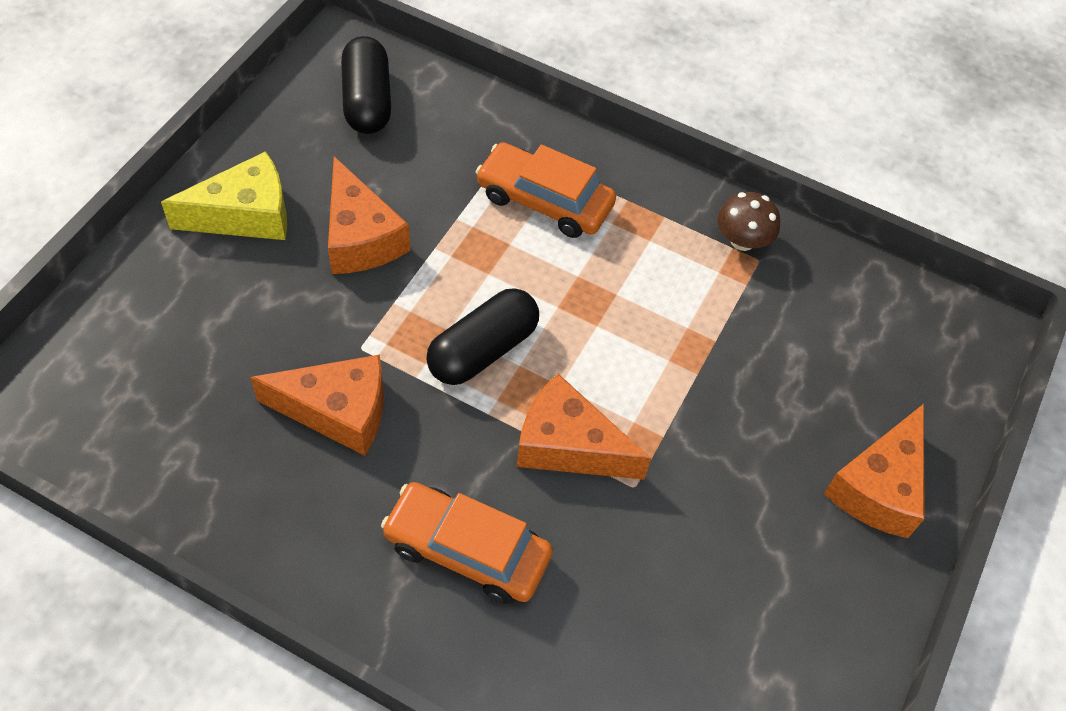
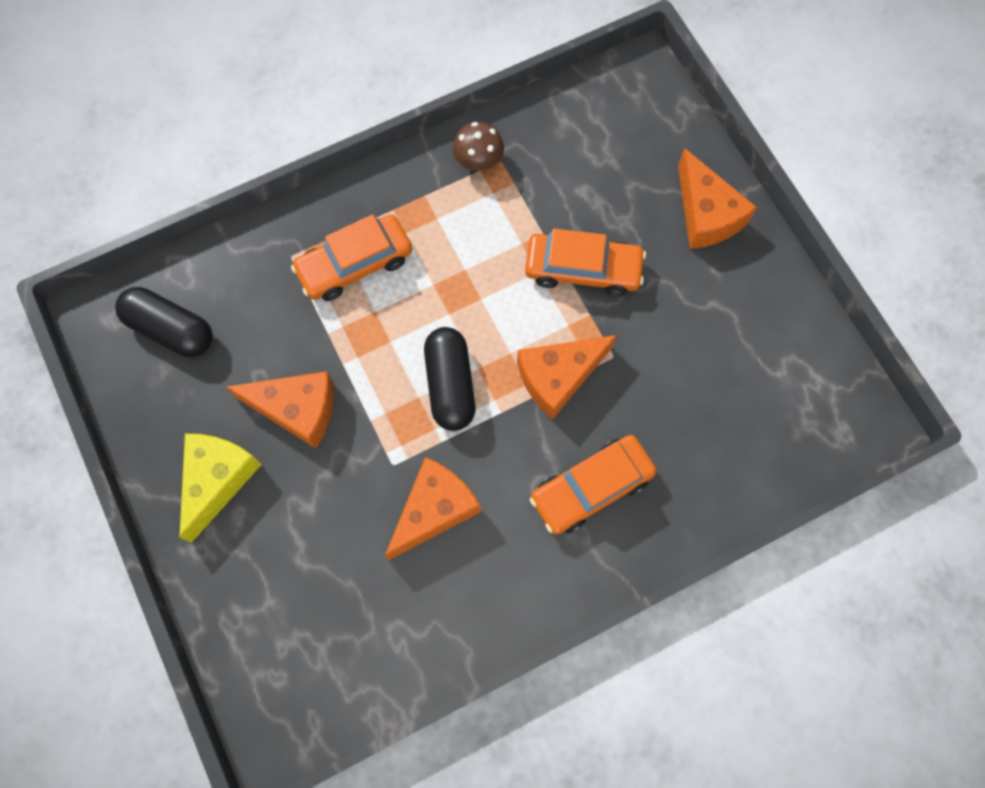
camera: 50 degrees left, 15 degrees up
(708, 400) = (583, 269): none -> orange car

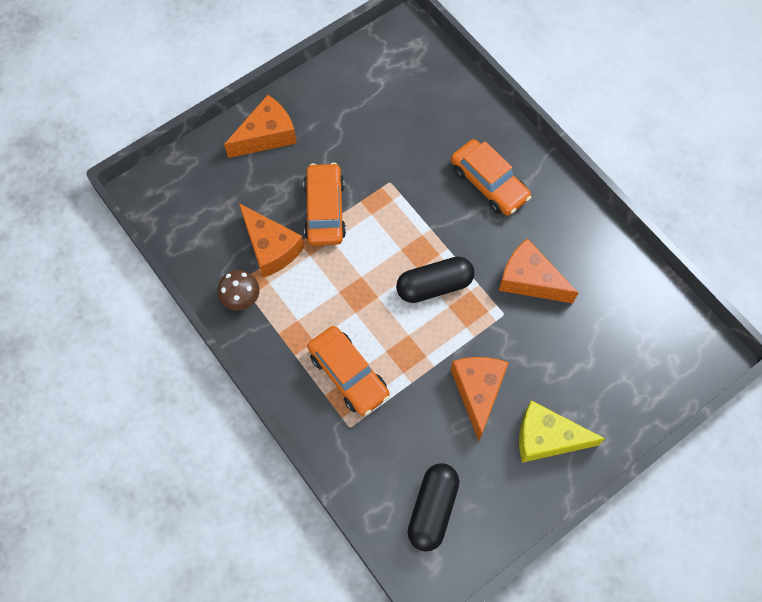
camera: 100 degrees left, 5 degrees down
(558, 377) = (413, 215): orange cheese -> orange cheese (271, 248)

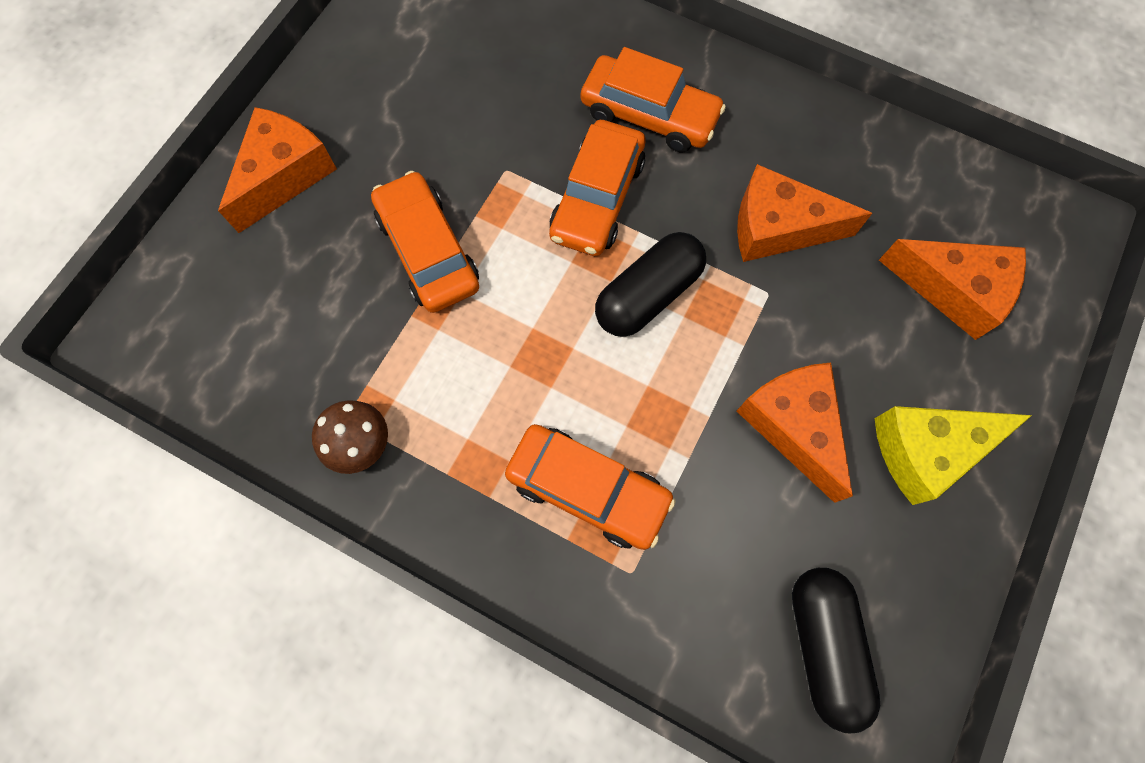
camera: 25 degrees left, 5 degrees up
(271, 248) = (371, 344): orange cheese -> orange cheese (953, 290)
(433, 220) = (597, 198): none -> orange car

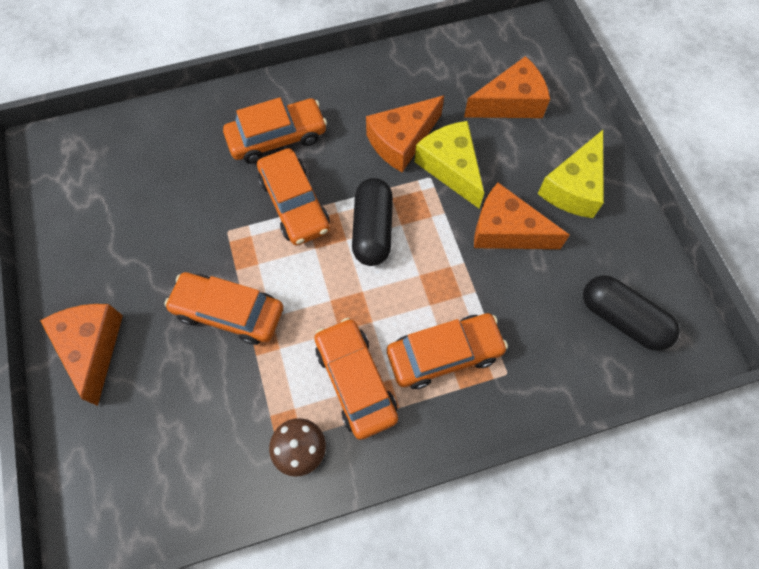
camera: 45 degrees left, 5 degrees down
(475, 430) = (355, 381): none -> orange car
(803, 303) = (451, 167): none -> yellow cheese

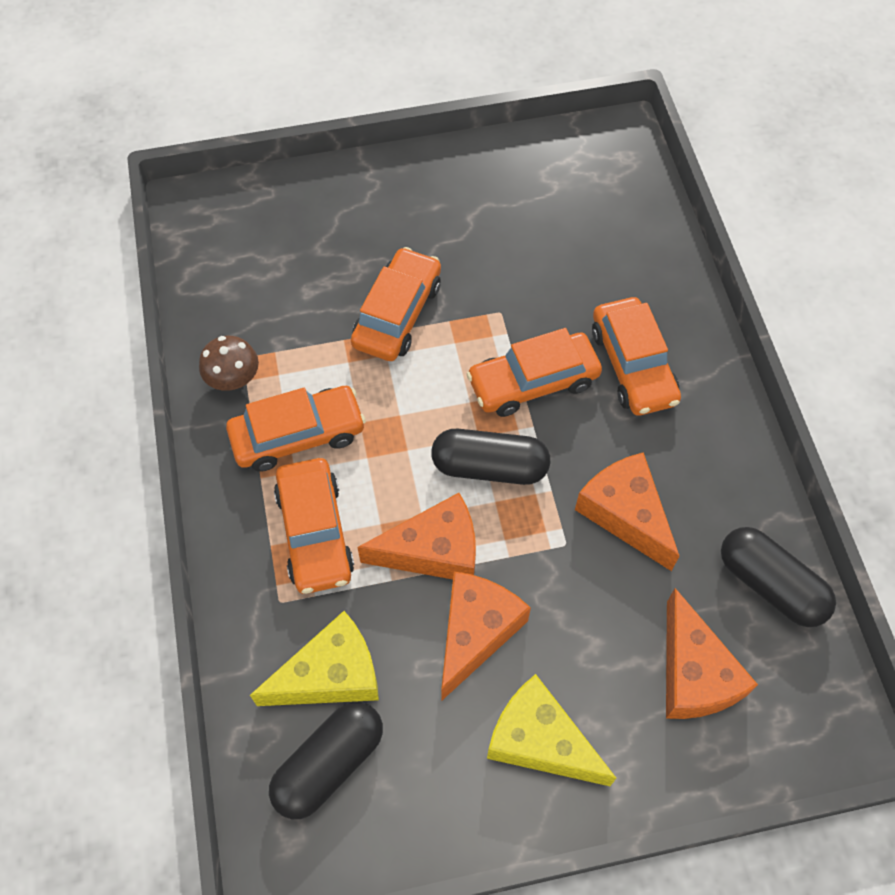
camera: 95 degrees right, 5 degrees down
(92, 347) = (374, 196): orange cheese -> orange cheese (433, 550)
(442, 61) = (770, 585): none -> black capsule
(451, 167) = (580, 573): yellow cheese -> yellow cheese (331, 675)

